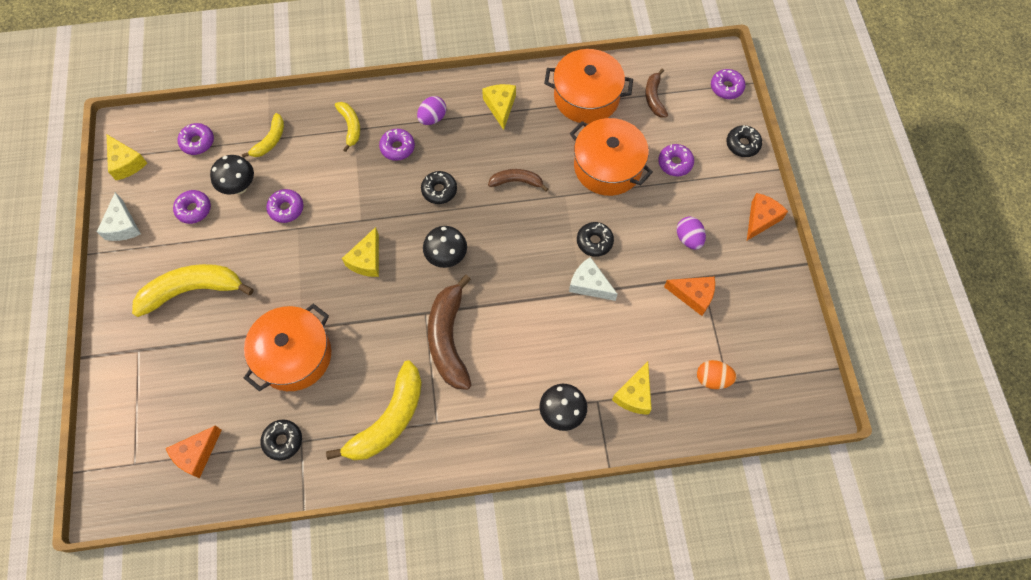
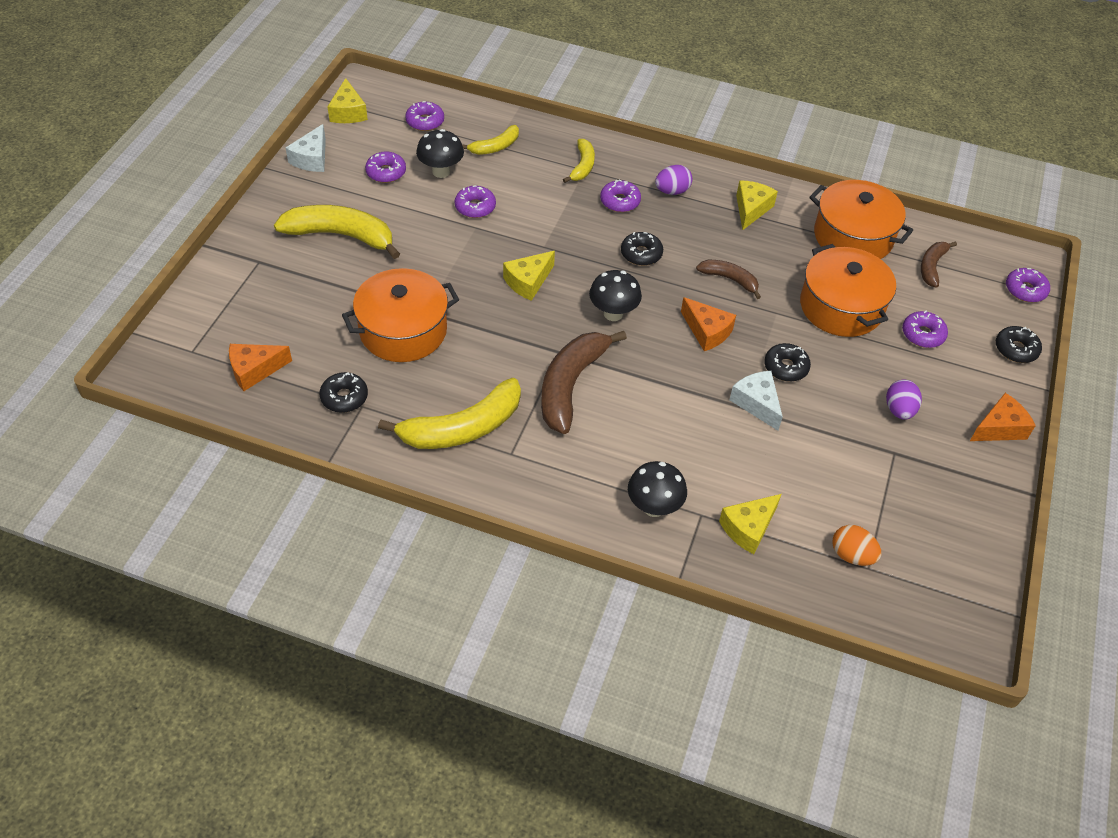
camera: 25 degrees right, 15 degrees down
(693, 296) = (874, 465): orange cheese -> orange cheese (707, 331)

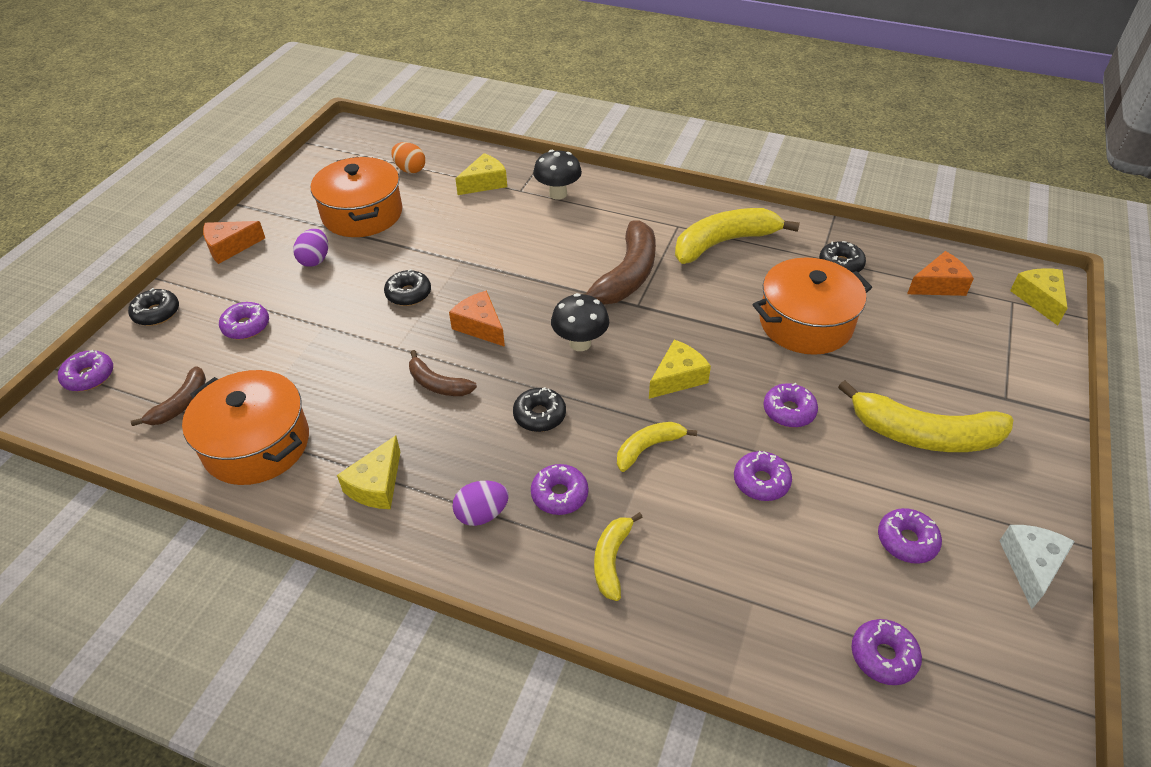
camera: 175 degrees left, 5 degrees down
(348, 112) = (1025, 677): yellow cheese -> yellow cheese (1039, 299)
(441, 172) = (825, 544): black mushroom -> none
(441, 254) = (789, 411): none -> purple donut
(495, 147) = (752, 598): yellow banana -> yellow banana (648, 448)
(757, 403) = (449, 263): white cheese -> none
(841, 307) = (320, 354): orange pot -> orange pot (362, 214)

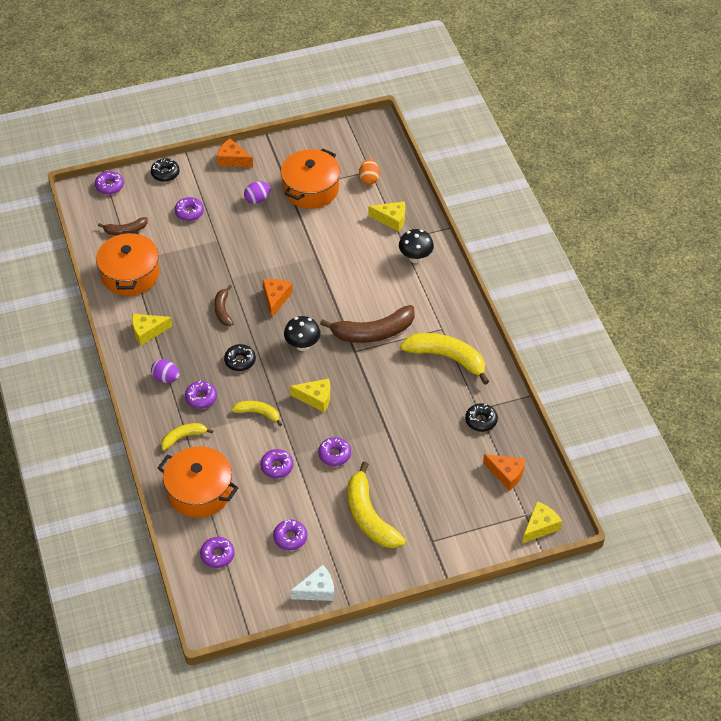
camera: 50 degrees right, 5 degrees up
(408, 294) = (270, 254): black donut -> none
(805, 323) = (410, 429): orange pot -> orange pot (199, 491)

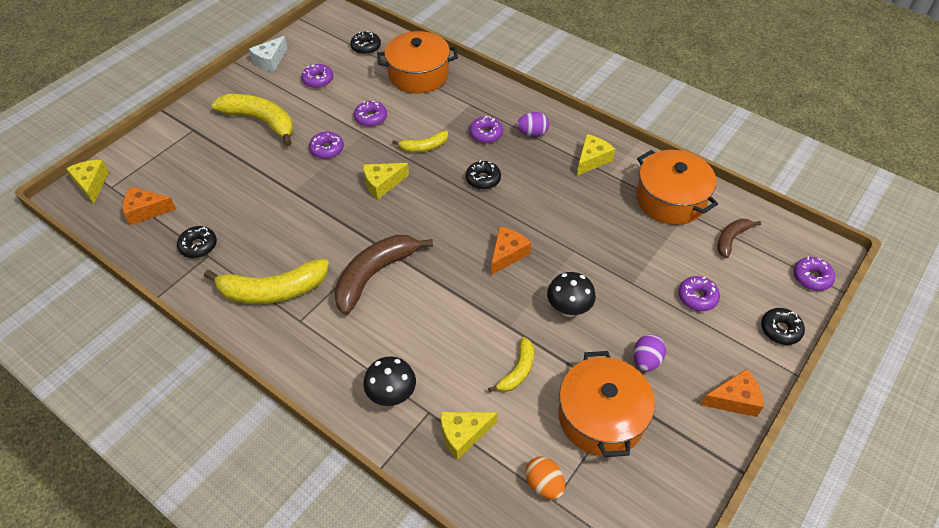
camera: 145 degrees right, 0 degrees up
(183, 437) = (469, 101): yellow banana -> yellow banana (517, 371)
(217, 555) = (366, 47): purple donut -> black donut
(223, 310) = (547, 215): brown banana -> none
(276, 298) = (507, 254): orange cheese -> orange cheese turned 120 degrees counterclockwise
(302, 345) = (437, 223): black mushroom -> black mushroom (568, 309)
(540, 526) = (91, 184): yellow cheese -> yellow cheese turned 150 degrees clockwise

